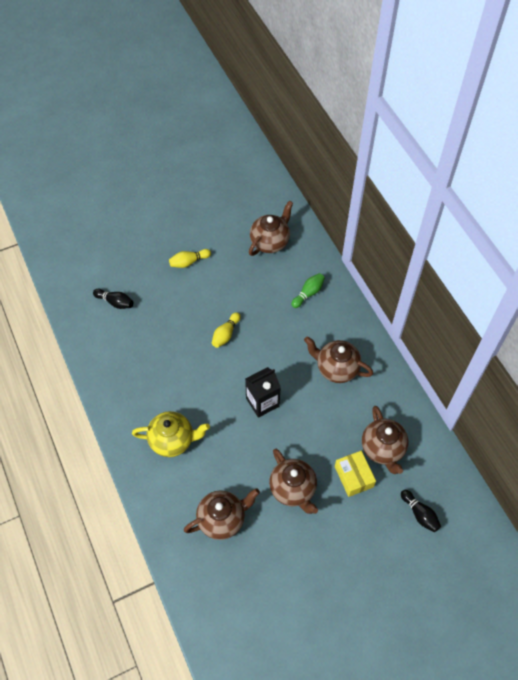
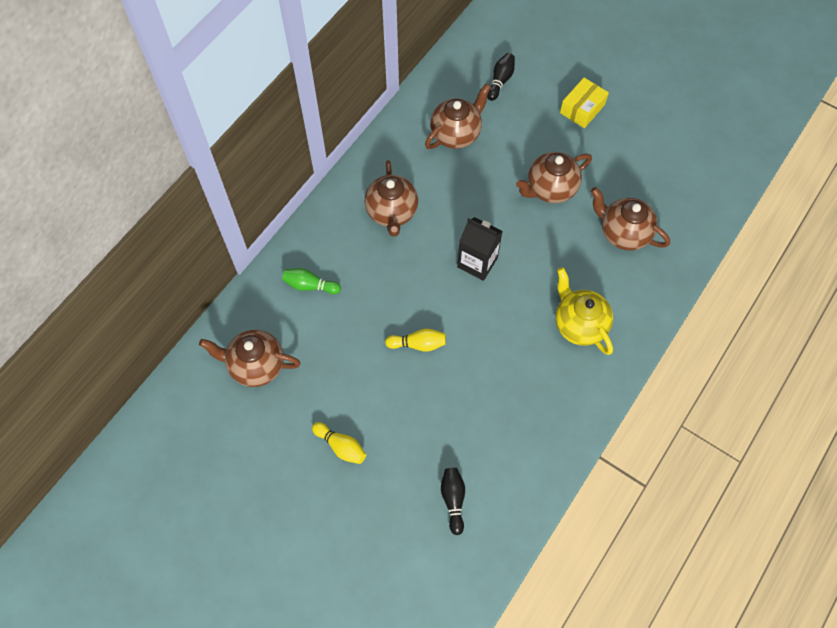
camera: 120 degrees left, 5 degrees up
(293, 489) = (550, 189): brown teapot -> brown teapot turned 150 degrees counterclockwise
(353, 476) = (501, 145): yellow box -> yellow box (582, 109)

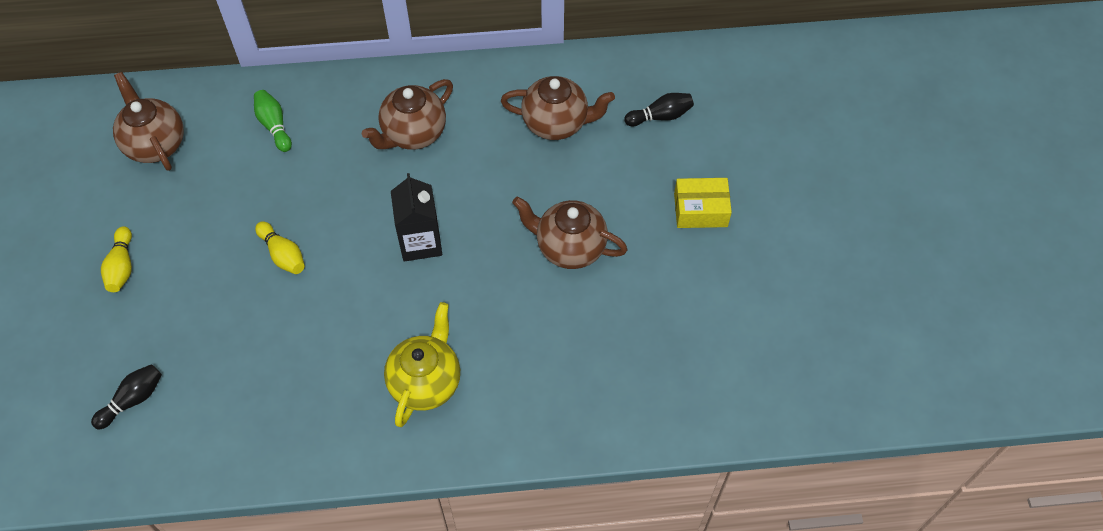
camera: 50 degrees right, 5 degrees down
(623, 233) = (578, 351): brown teapot -> none

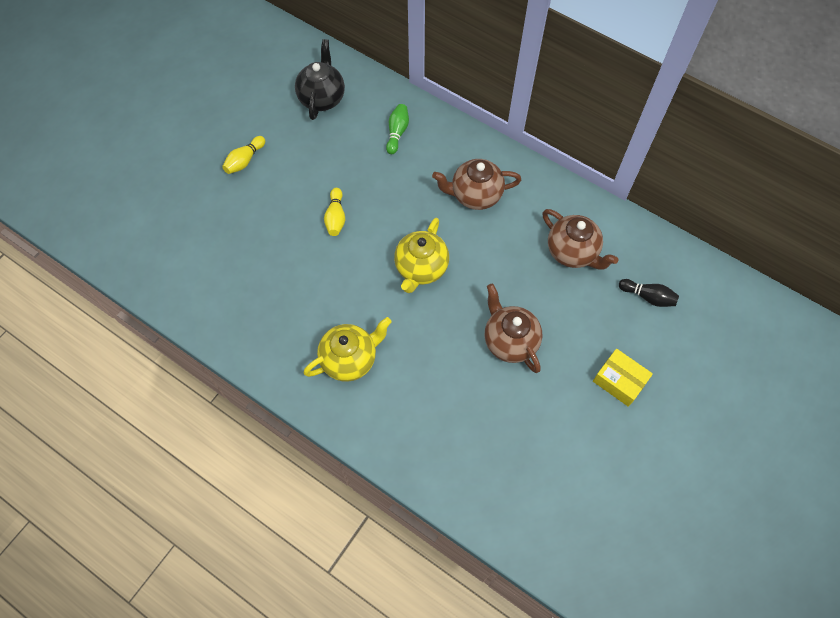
camera: 40 degrees right, 5 degrees up
(133, 400) = (187, 244): black bowling pin -> none
(155, 144) = (322, 98): brown teapot -> black teapot
(420, 242) = (421, 268): black carton -> yellow teapot

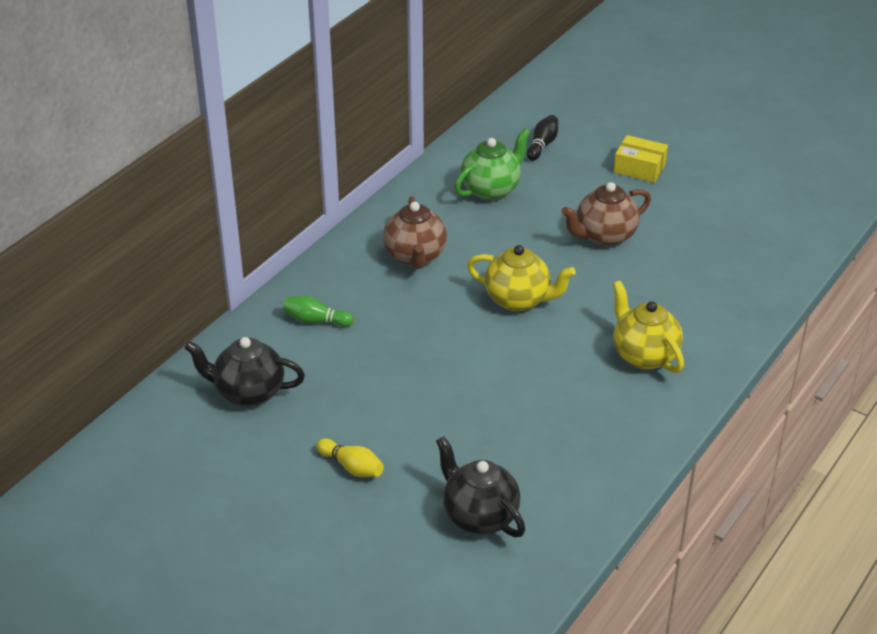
camera: 90 degrees left, 25 degrees down
(190, 236) = (479, 516): none -> black teapot
(336, 217) = (447, 373): yellow bowling pin -> none
(572, 252) = (491, 189): brown teapot -> green teapot
(619, 381) = (639, 168): yellow box -> yellow box turned 75 degrees clockwise

